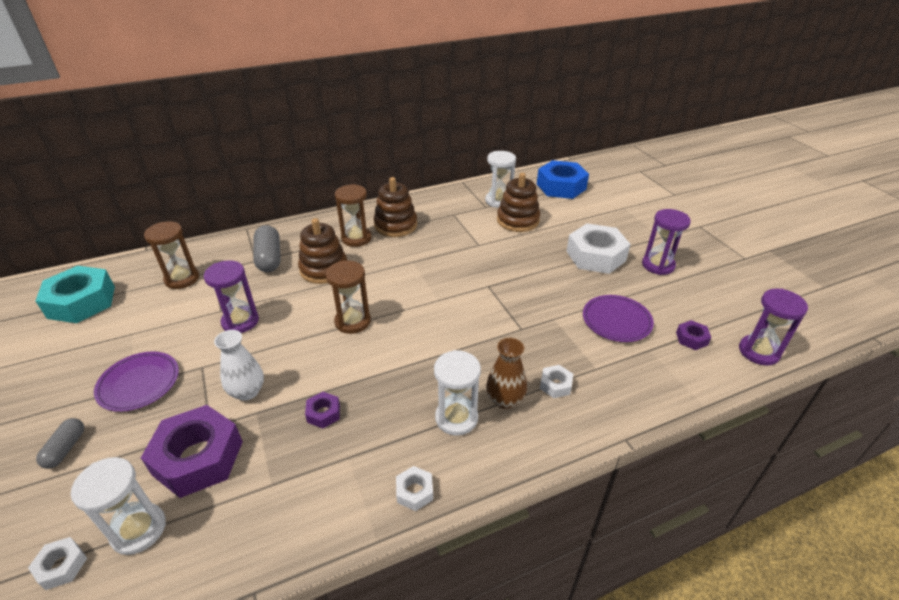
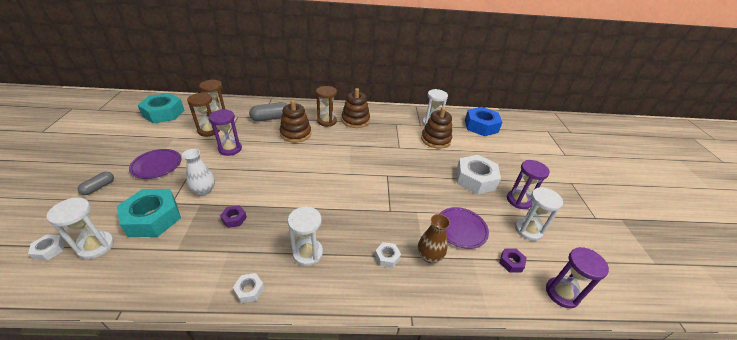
camera: 20 degrees right, 0 degrees up
(198, 458) = (153, 218): purple nut -> turquoise nut
(269, 258) = (271, 118): grey capsule -> grey capsule turned 60 degrees clockwise
(352, 321) = (289, 170): brown hourglass -> brown hourglass (209, 131)
(505, 400) = (346, 254): brown vase -> brown vase (429, 256)
(687, 296) = (528, 230): none -> white hourglass

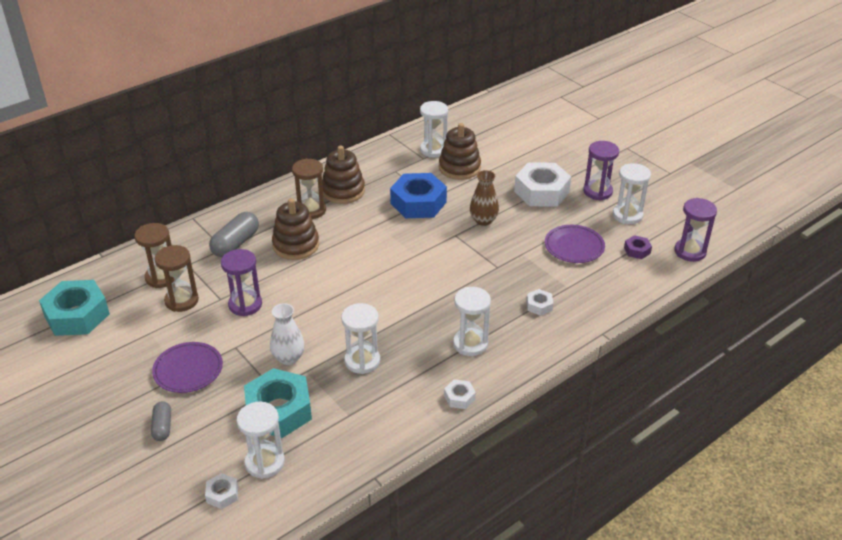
camera: 35 degrees left, 0 degrees up
(234, 219) = (362, 361): purple nut -> white hourglass
(429, 256) = (571, 284): brown vase -> brown vase (483, 220)
(481, 126) = (489, 125): blue nut -> blue nut (418, 203)

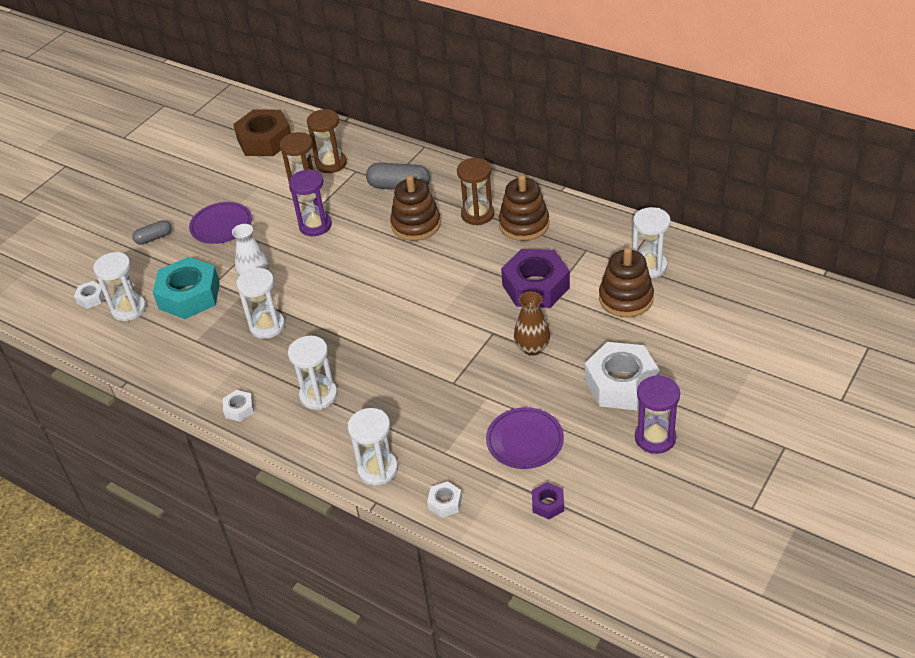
camera: 75 degrees right, 5 degrees up
(77, 315) = (265, 140): turquoise nut -> brown nut
(418, 203) = (535, 286): blue nut -> purple nut
(539, 305) = (401, 435): white nut -> white nut (445, 503)
(627, 215) = (619, 479): white hourglass -> white hourglass (377, 469)
(690, 251) = (574, 561): purple hourglass -> none

